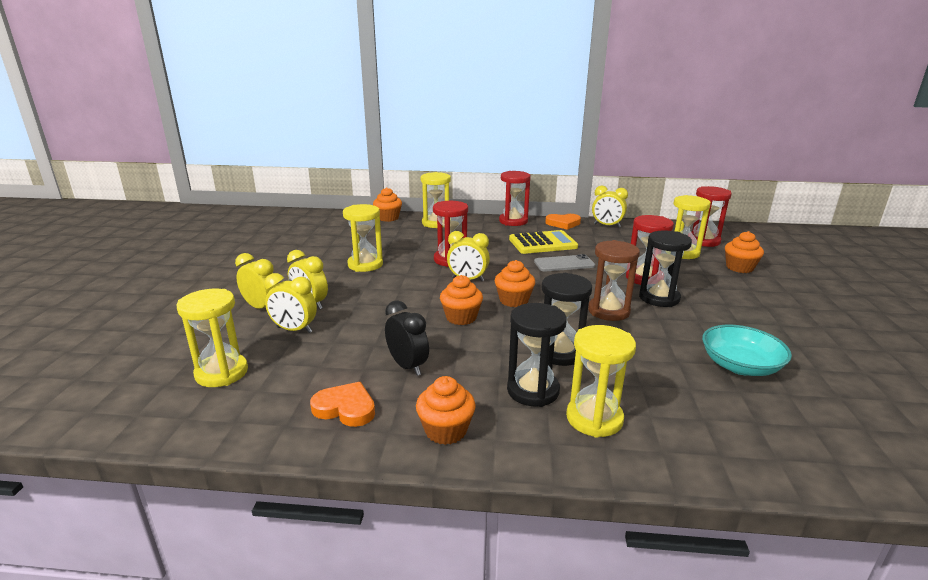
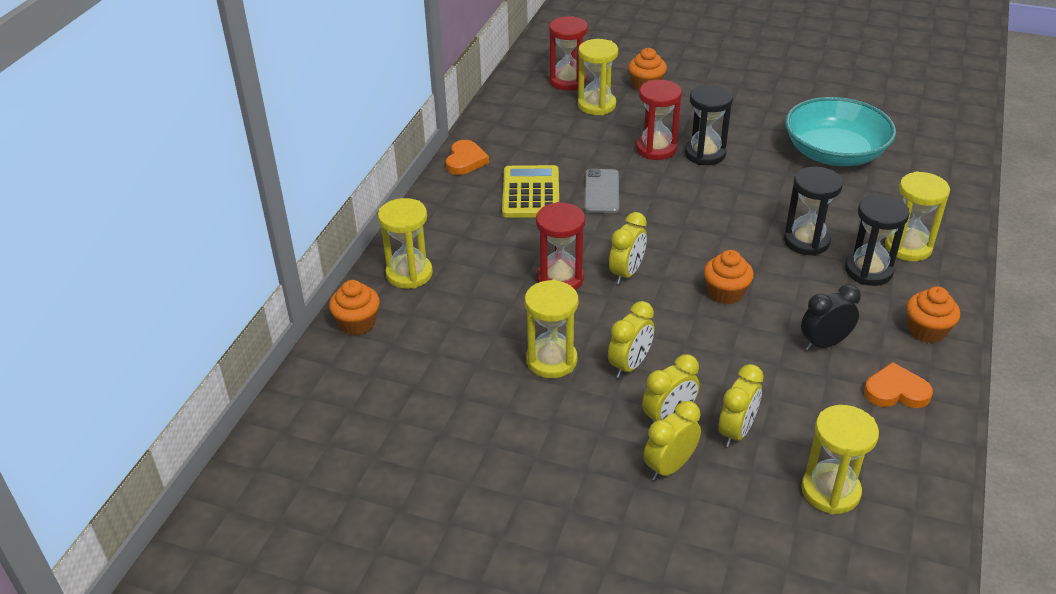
camera: 75 degrees left, 15 degrees up
(345, 408) = (896, 391): orange heart -> orange heart turned 60 degrees clockwise
(513, 221) = (436, 200): red hourglass -> none
(513, 300) = (691, 248): orange cupcake -> none
(607, 225) = (489, 129): yellow clock -> yellow clock (629, 365)
(608, 311) = (727, 192): brown hourglass -> none
(740, 366) = (834, 153): turquoise bowl -> turquoise bowl, size x1.57

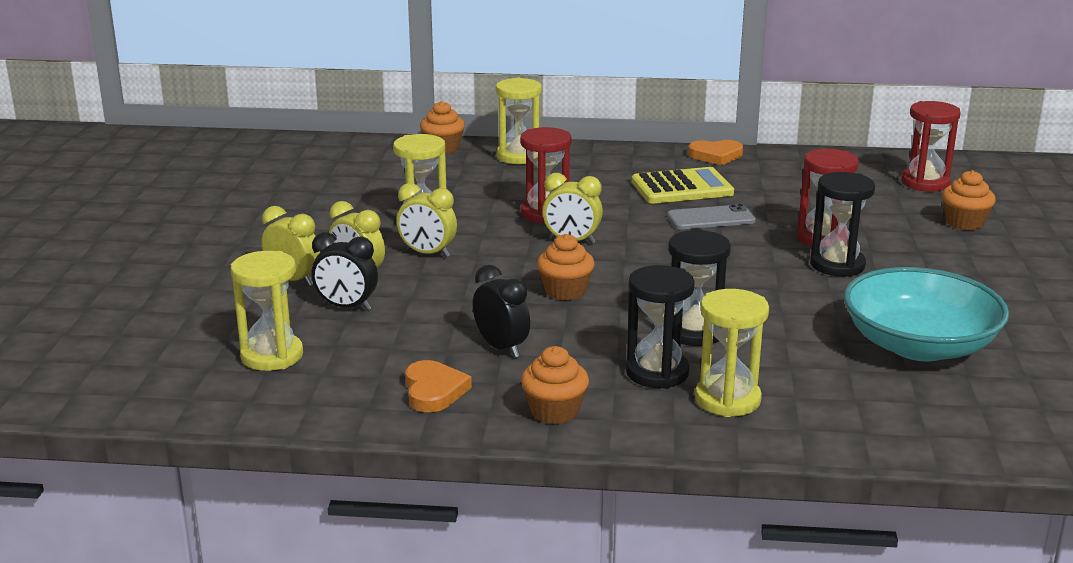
camera: 75 degrees right, 15 degrees down
(596, 105) = (887, 201): yellow hourglass -> none
(736, 432) = (346, 307): yellow clock -> black clock

